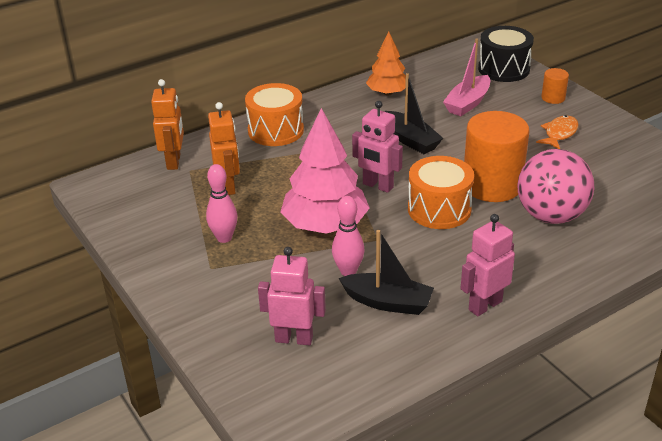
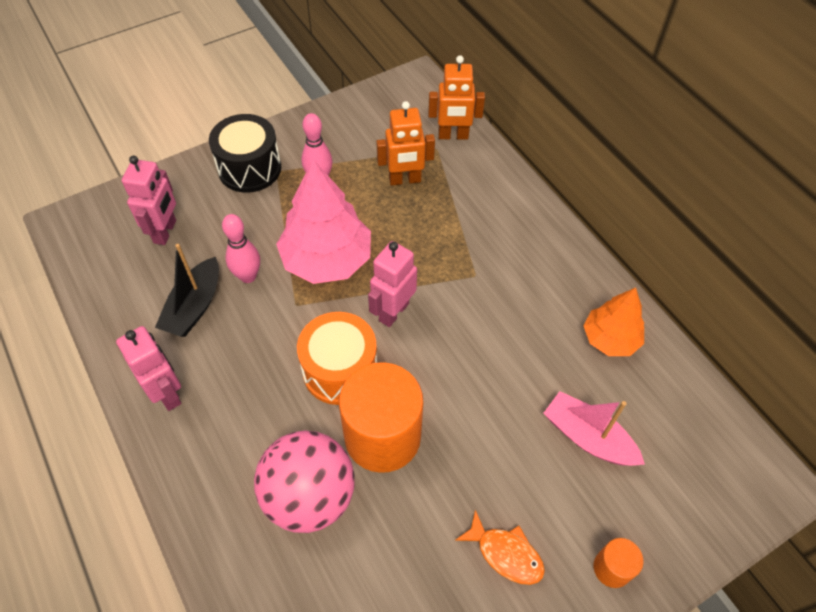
camera: 90 degrees right, 20 degrees up
(275, 130) = (513, 218): orange drum -> none
(411, 140) = (490, 355): black boat -> none
(503, 69) = (699, 508): black drum -> black drum (249, 168)

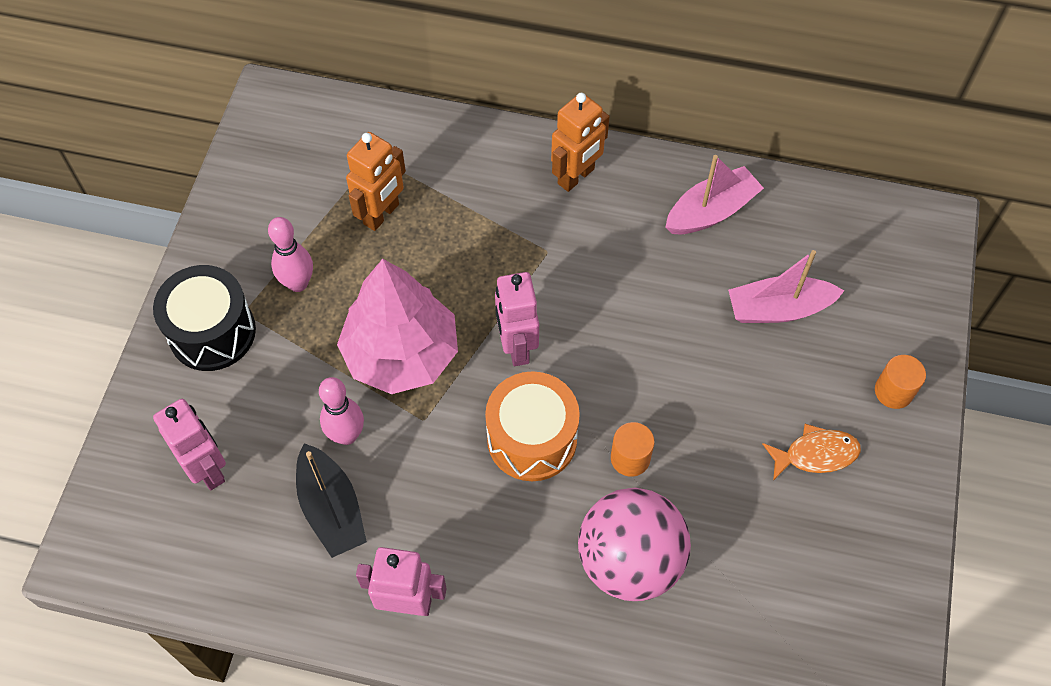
camera: 45 degrees left, 5 degrees up
(382, 437) = (630, 458): orange cylinder -> orange cylinder, size x0.45
(453, 136) = (375, 131): orange robot -> orange robot (576, 177)
(610, 339) = (711, 211): orange tree -> pink boat

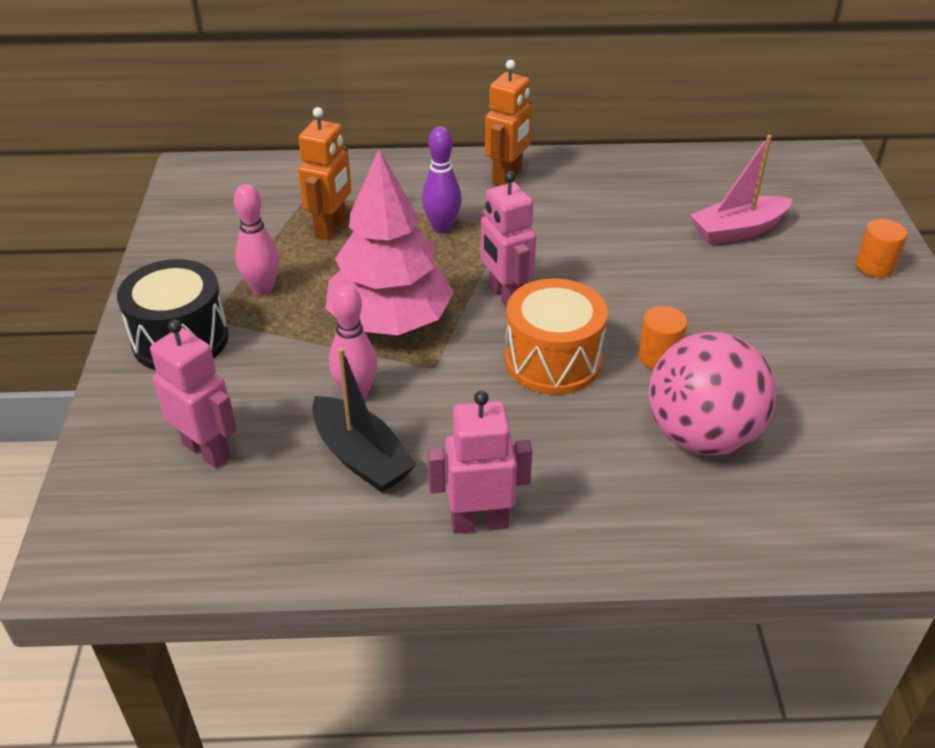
camera: 15 degrees left, 20 degrees down
(487, 238) = (442, 228): none -> purple bowling pin
(711, 211) = (641, 180): pink boat -> none
(815, 454) = (833, 321): orange fish -> none

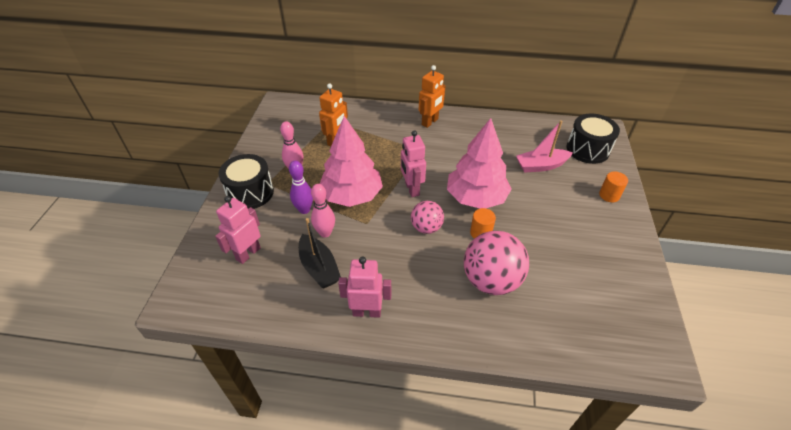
camera: 10 degrees right, 5 degrees up
(207, 450) = (248, 253): pink robot -> pink robot turned 105 degrees counterclockwise
(442, 228) = (390, 147): purple bowling pin -> purple bowling pin (304, 210)
(553, 361) = (426, 228): orange drum -> pink ball
(633, 298) = (476, 198): none -> pink tree
(814, 194) = (587, 149): none -> black drum

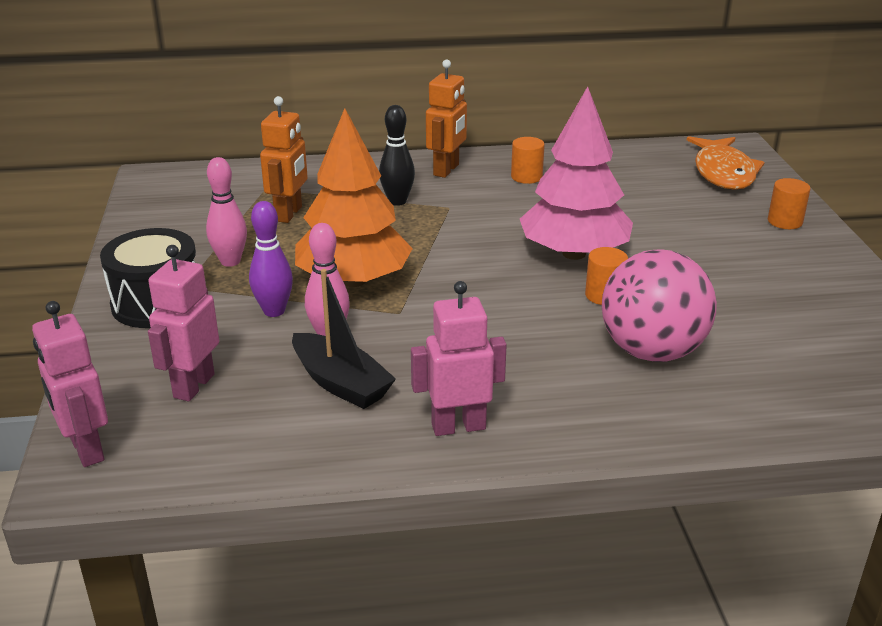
camera: 15 degrees left, 15 degrees down
(351, 195) = (353, 280): pink tree -> orange tree
(395, 141) = (397, 201): none -> black bowling pin
(411, 189) = (457, 257): pink robot -> pink robot (86, 449)
(426, 228) = (508, 302): pink ball -> none
(472, 134) = (526, 177): none -> orange cylinder
(541, 166) = (660, 201): pink boat -> none
(587, 149) = (723, 172): black drum -> orange fish

